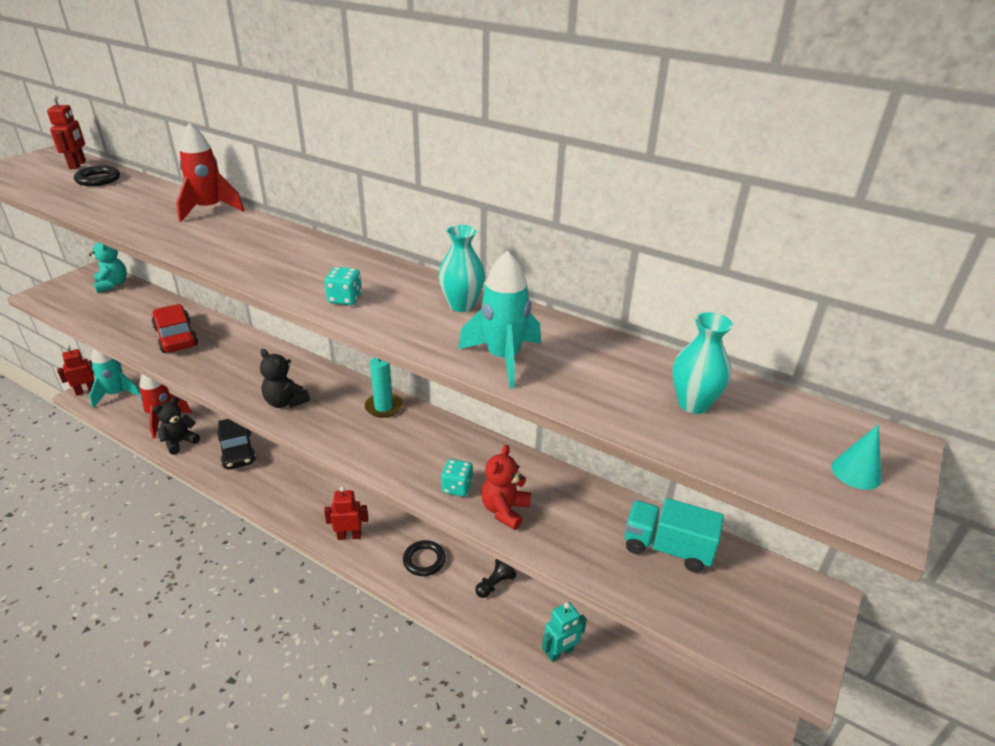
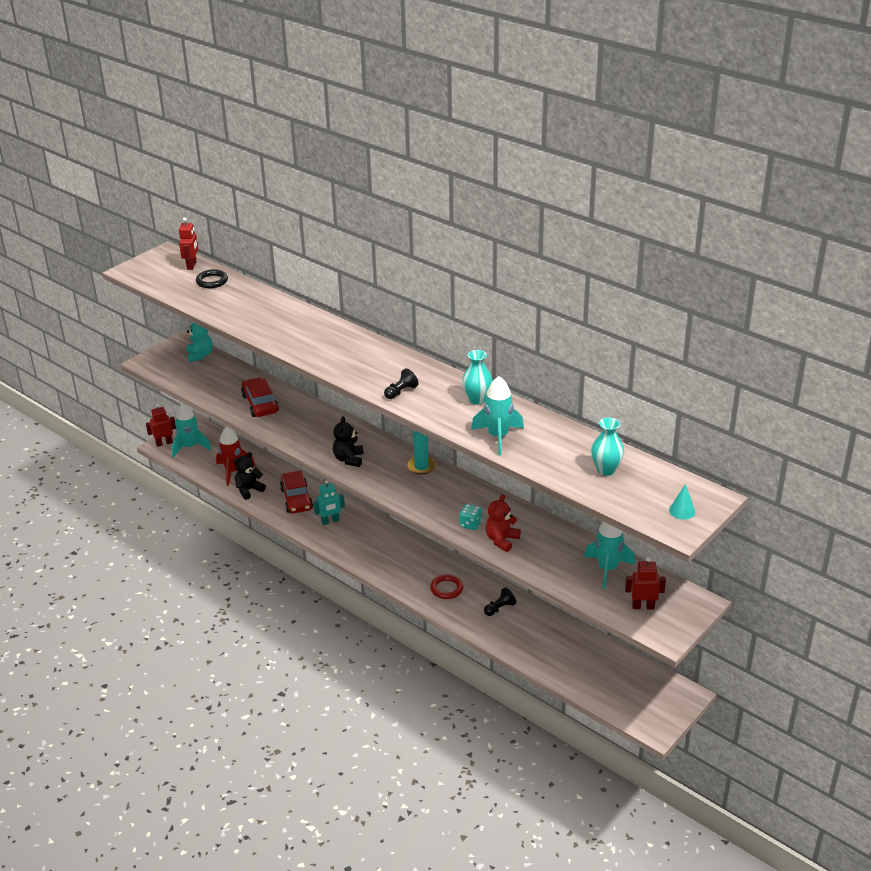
camera: 10 degrees right, 0 degrees up
(209, 209) = (300, 313): red rocket -> none
(237, 450) = (296, 499): black car -> red car
(285, 402) = (349, 459): black teddy bear -> black teddy bear turned 45 degrees clockwise
(345, 299) = (401, 392): turquoise dice -> black pawn
(349, 536) = (389, 568): red robot -> red robot (643, 606)
(424, 560) = (446, 589): black ring -> red ring
(560, 653) = (542, 654): turquoise robot -> turquoise robot (330, 521)
(667, 548) = (607, 569): turquoise truck -> turquoise rocket

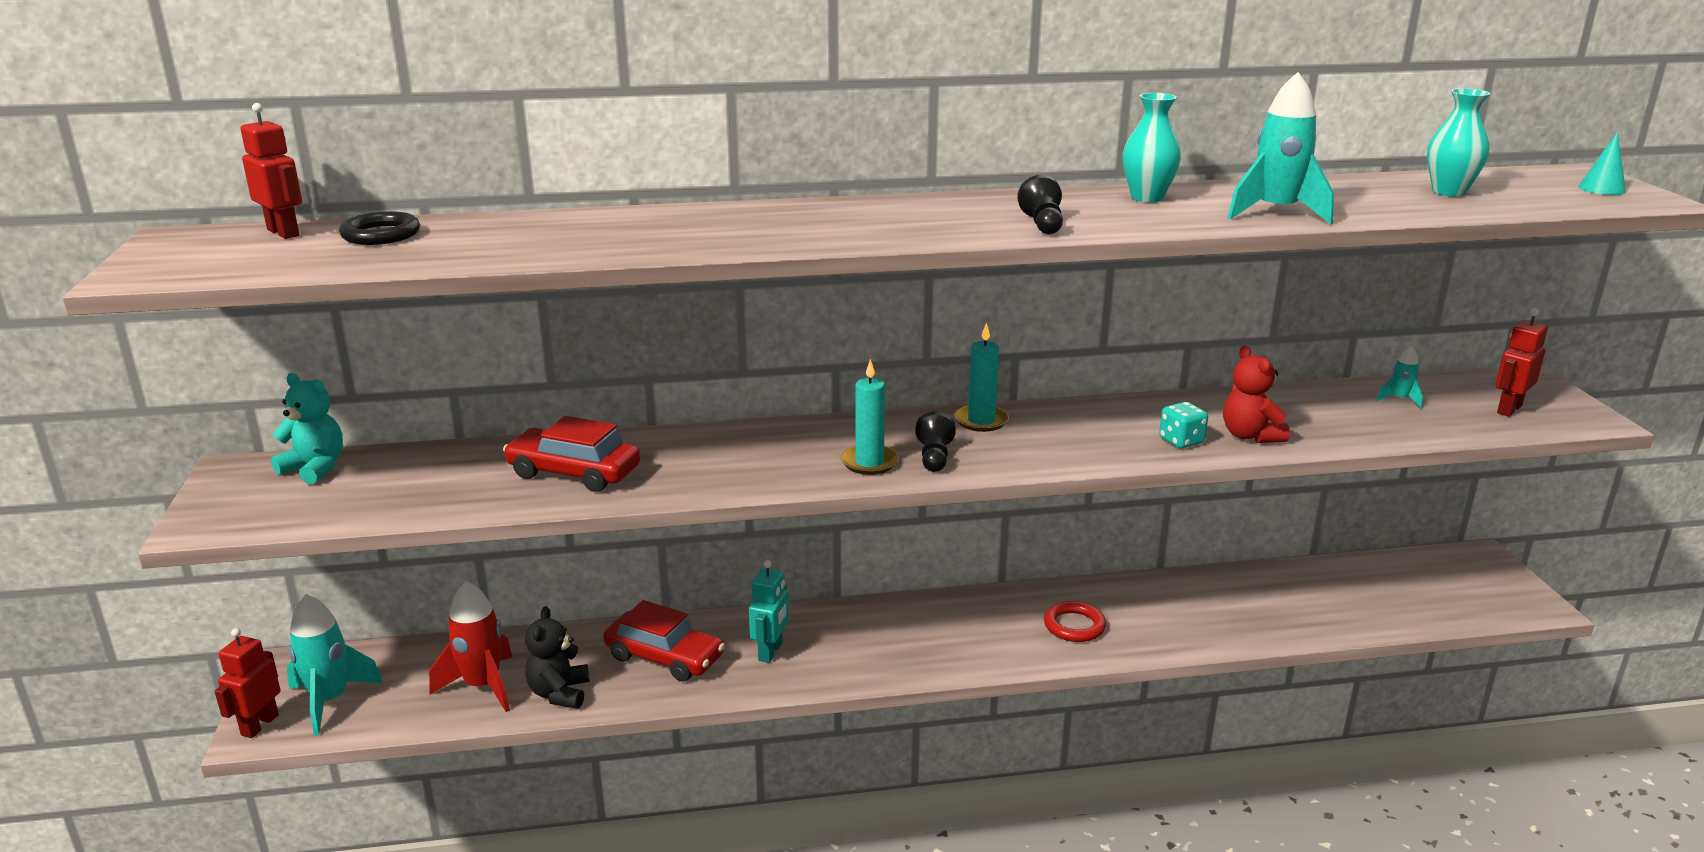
camera: 50 degrees left, 10 degrees down
(349, 459) = (869, 462): black teddy bear -> turquoise candle
(500, 608) = (1169, 604): black pawn -> black pawn (934, 457)
(607, 569) = (1399, 399): turquoise rocket -> turquoise rocket, size x0.49

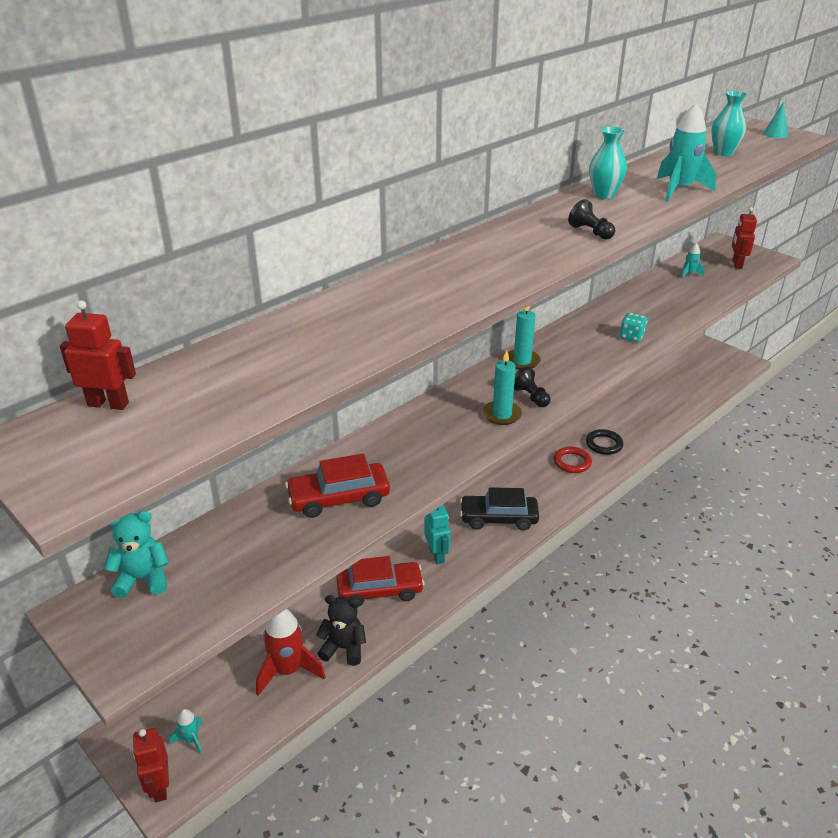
camera: 35 degrees left, 10 degrees up
(330, 701) = (191, 739): turquoise rocket -> turquoise rocket, size x0.49
(381, 235) = (195, 378): black ring -> black ring (604, 444)
(559, 693) = (343, 648): black teddy bear -> black teddy bear turned 135 degrees clockwise
(894, 646) = (498, 518): none -> black car
(1250, 436) = (656, 321): red teddy bear -> none

